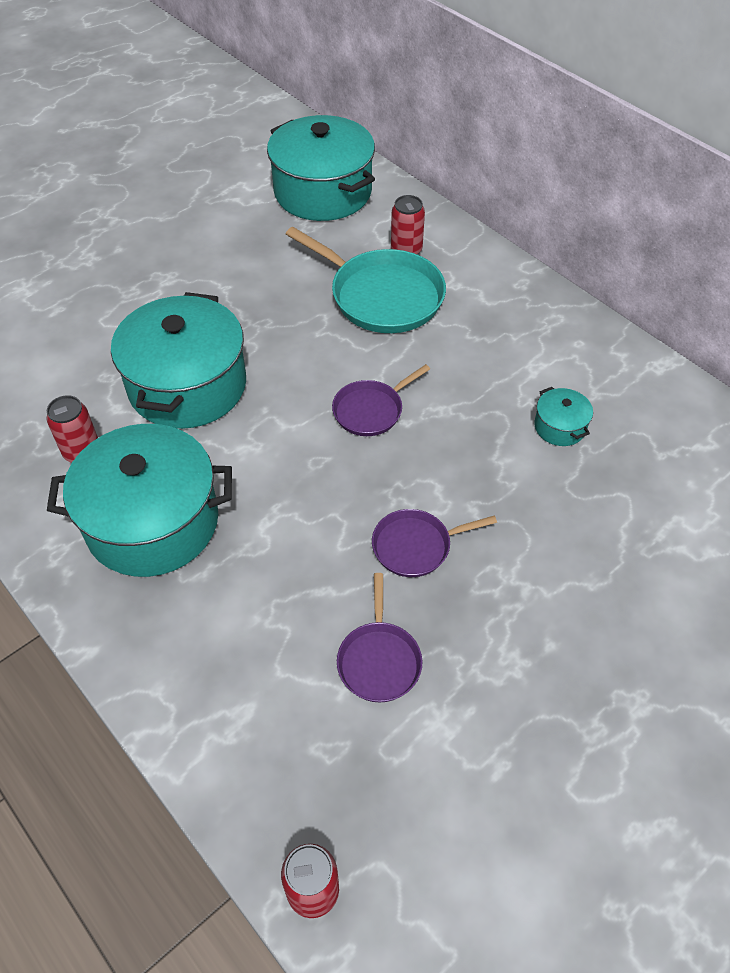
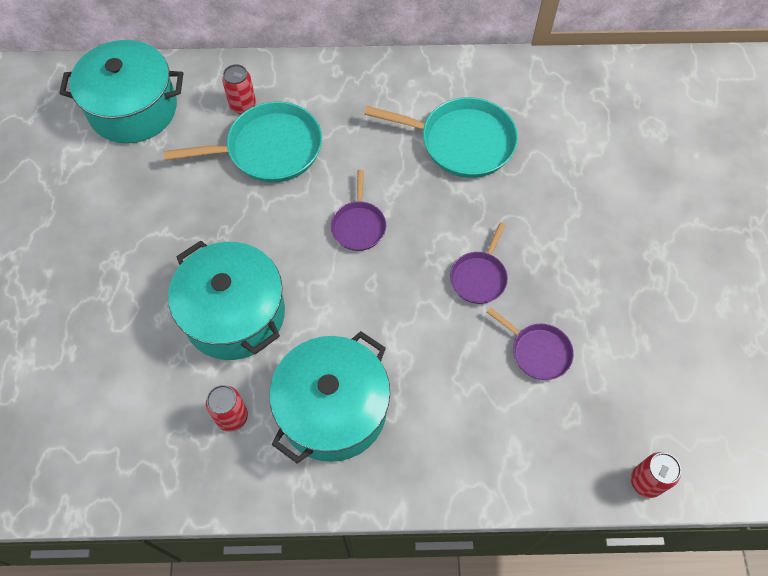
camera: 50 degrees left, 10 degrees up
(559, 427) = (462, 142): turquoise pot -> turquoise pan

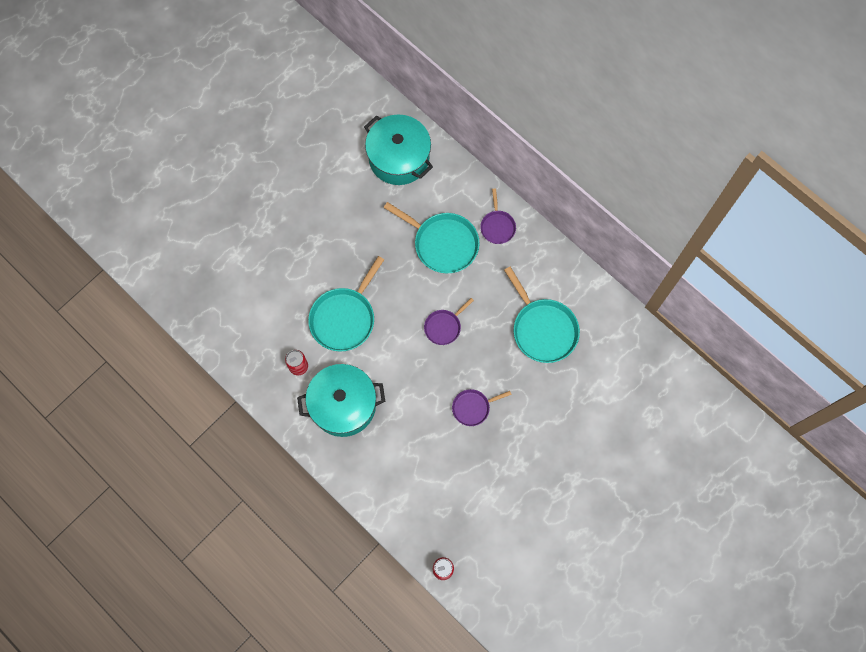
camera: 45 degrees right, 10 degrees up
(234, 314) = (344, 318): turquoise pot -> turquoise pan
(243, 106) = (454, 205): red can -> none
(538, 352) = (460, 468): purple pan -> purple pan (497, 226)

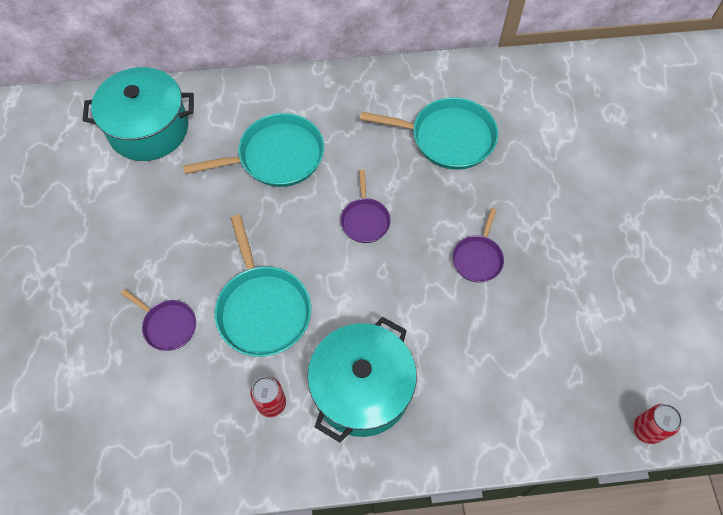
camera: 50 degrees left, 10 degrees down
(497, 226) = (307, 100): purple pan -> purple pan (168, 325)

